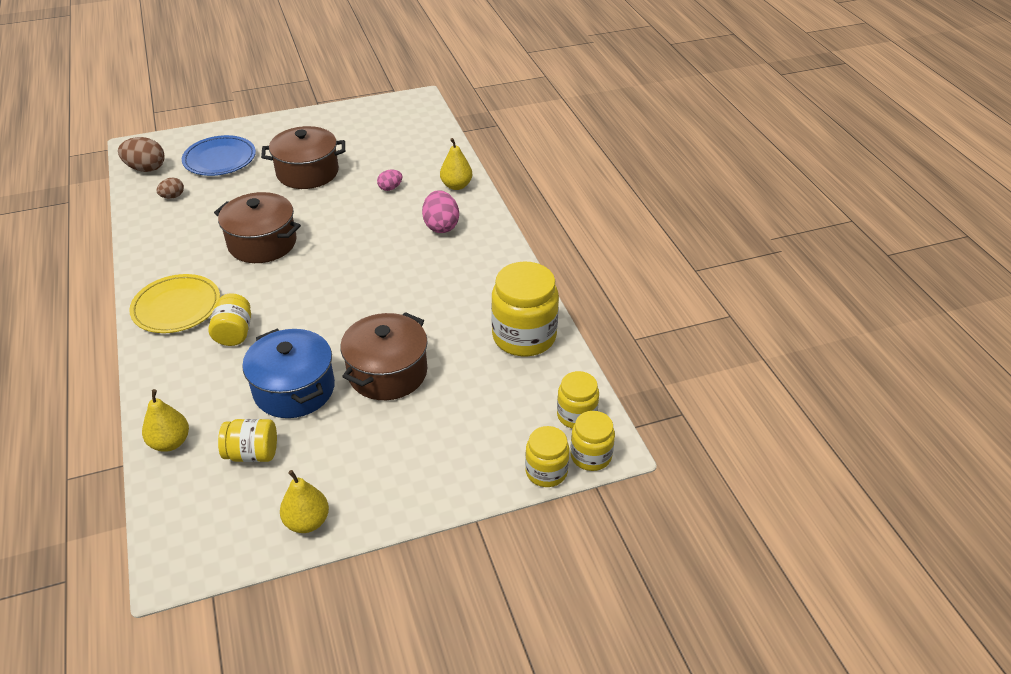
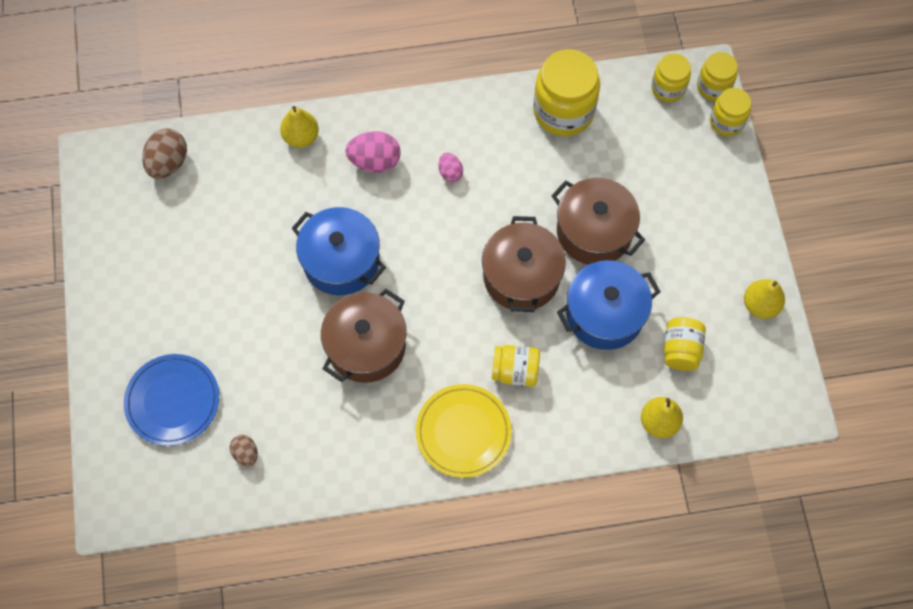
camera: 80 degrees left, 25 degrees up
(146, 168) = (171, 493): brown egg -> brown egg (168, 163)
(307, 172) = (232, 295): brown pot -> brown pot (521, 276)
(342, 220) = (341, 261): none -> blue pot
(390, 188) = (289, 206): pink egg -> pink egg (450, 173)

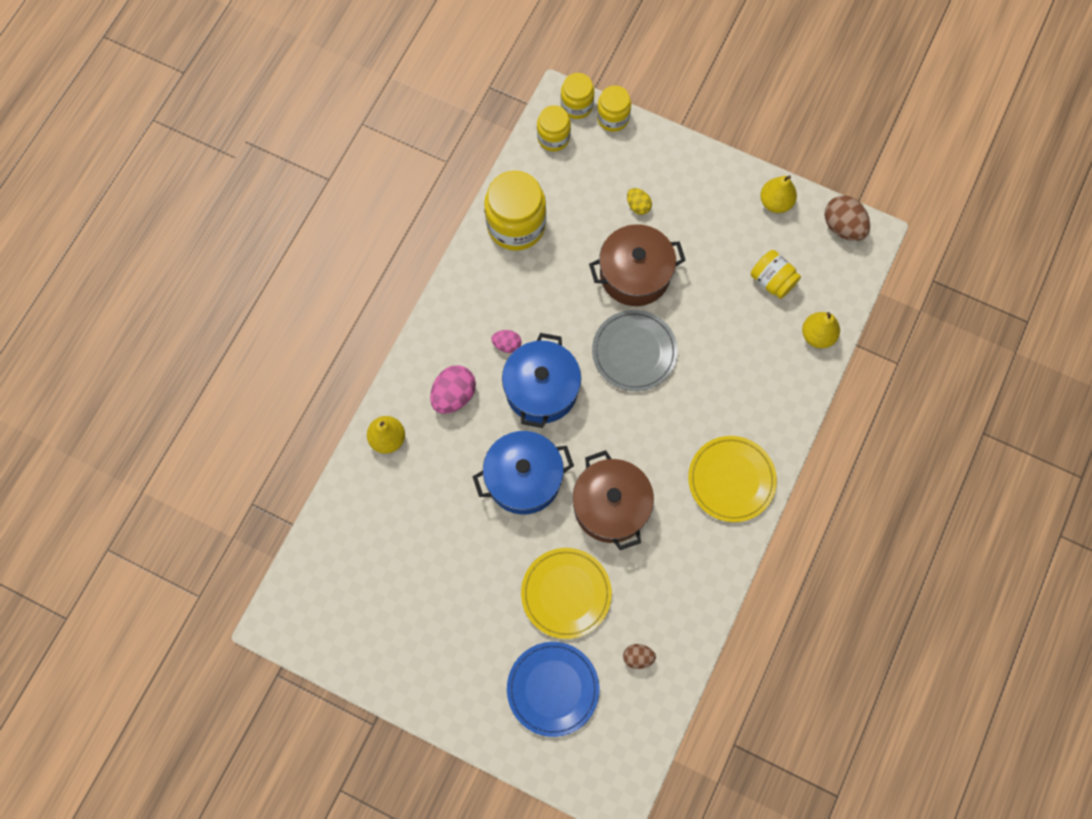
camera: 55 degrees left, 5 degrees up
(168, 163) = (331, 562): brown egg -> brown egg (842, 226)
(263, 359) = (566, 593): none -> yellow plate
(515, 371) = (708, 409): yellow jar -> none
(521, 276) = (634, 352): brown pot -> grey plate
(604, 314) = (707, 314): blue pot -> blue pot (541, 389)
(660, 194) = (638, 206): none -> yellow egg

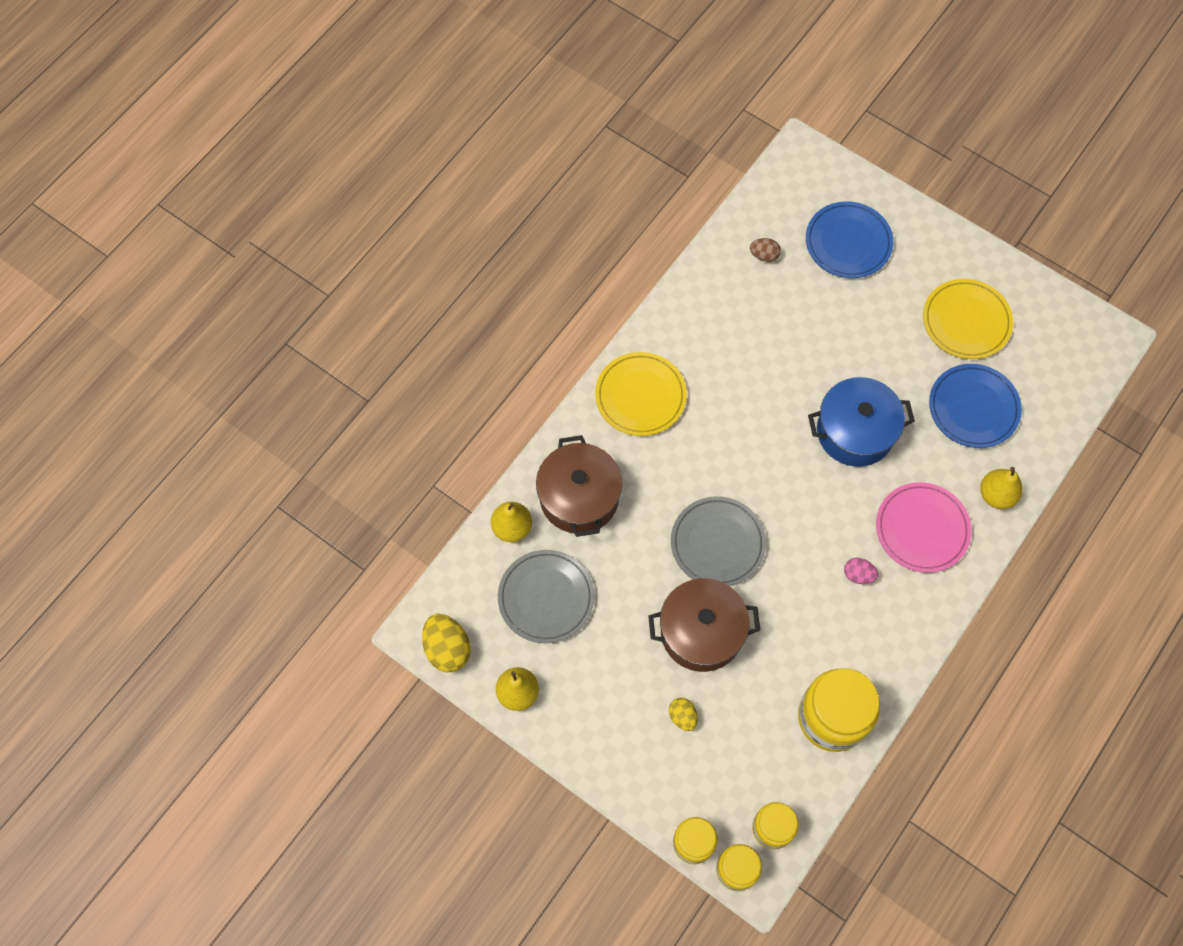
camera: 170 degrees left, 5 degrees down
(413, 522) = (973, 408): none -> blue plate
(454, 395) = (922, 529): pink egg -> pink plate
(541, 389) = (825, 519): blue pot -> none
(566, 593) = (825, 319): yellow plate -> yellow plate (966, 321)
(611, 506) = (768, 391): brown pot -> brown pot (579, 497)
(772, 281) = (546, 598): yellow jar -> grey plate
(842, 226) = (447, 648): brown egg -> yellow egg

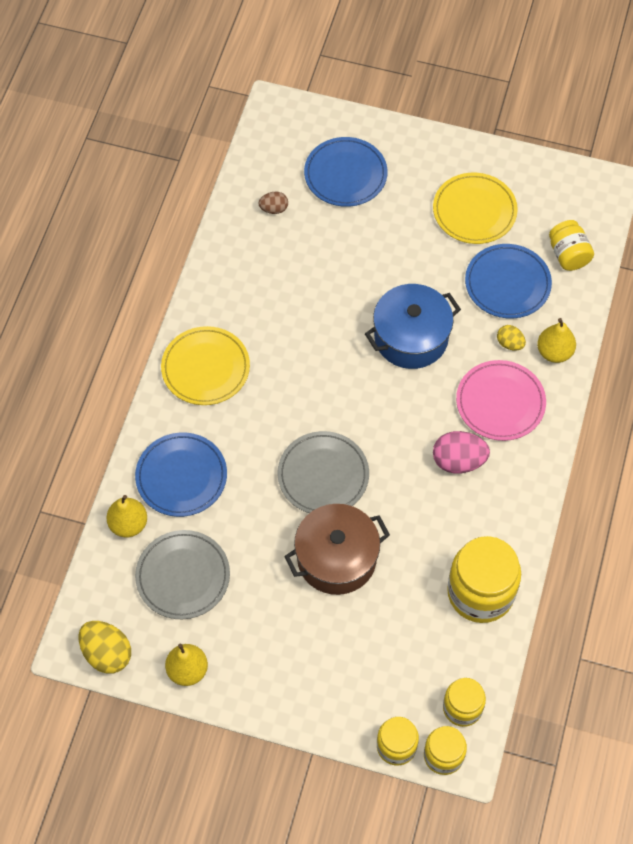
camera: 20 degrees left, 5 degrees down
(579, 497) = (181, 476): brown pot -> blue plate
(682, 717) = (346, 639): yellow egg -> yellow egg (510, 343)
(858, 575) = (458, 461): pink egg -> pink egg, size x1.74
(1047, 398) = (568, 255): none -> yellow jar

